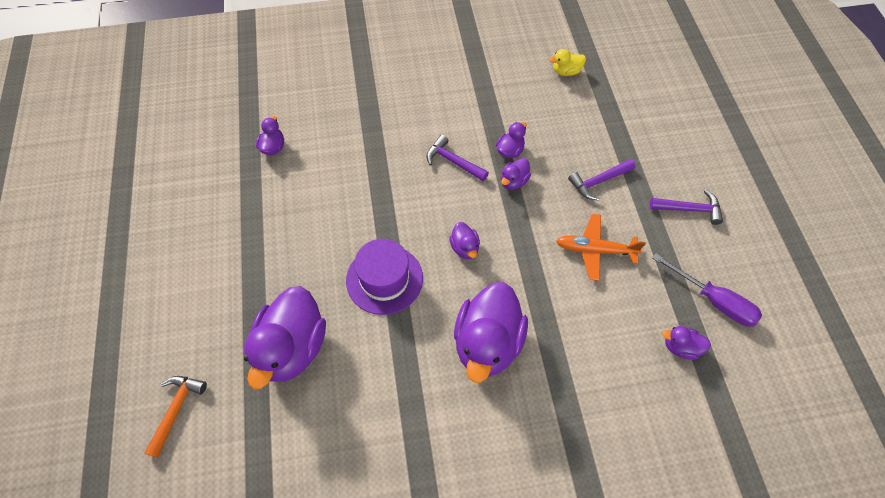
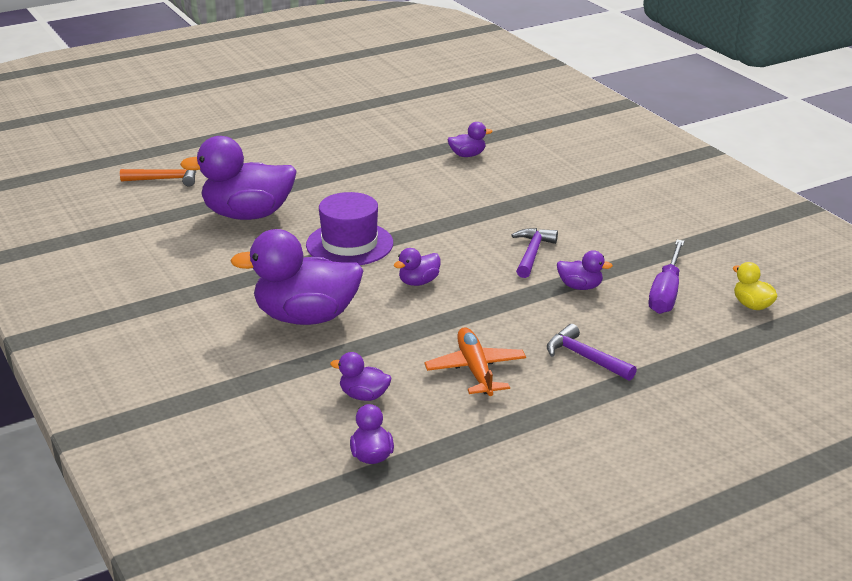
camera: 70 degrees right, 30 degrees down
(513, 181) = (535, 297): purple duck -> purple duck (364, 396)
(689, 209) = (598, 439): purple hammer -> none
(713, 300) = (459, 477): purple screwdriver -> purple screwdriver (666, 292)

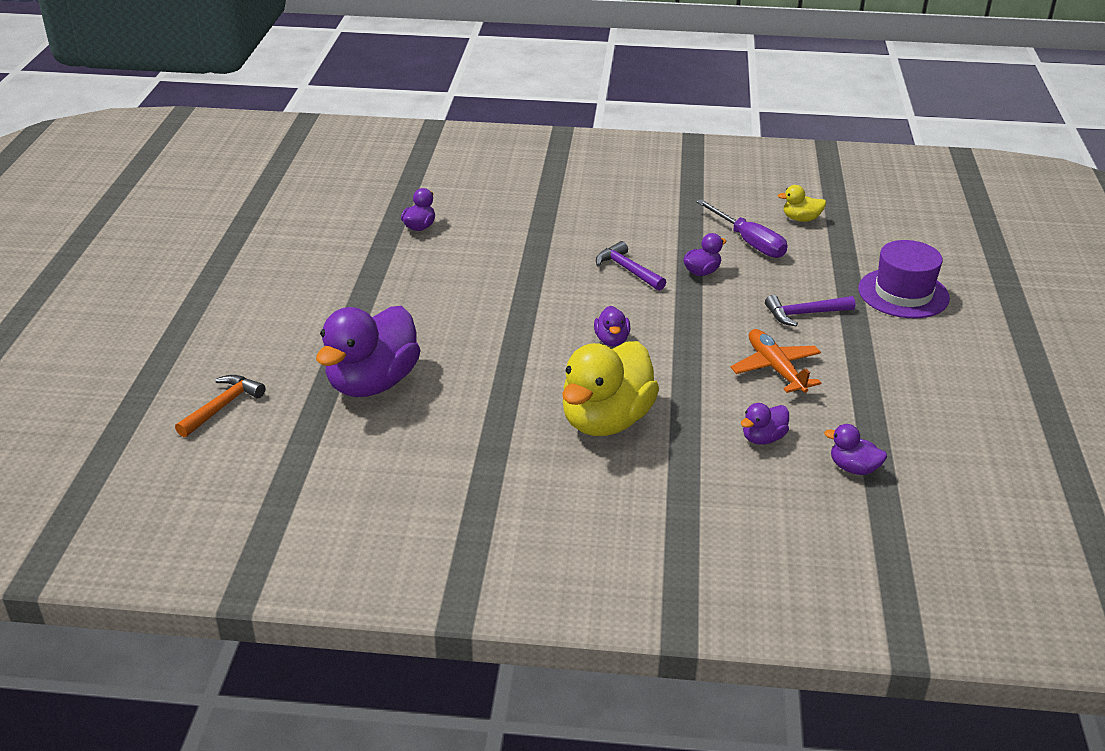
camera: 55 degrees left, 5 degrees up
(306, 317) = (606, 421): purple duck -> yellow duck
(349, 244) = (504, 349): purple hat -> purple hat (903, 293)
(475, 370) = (776, 369): orange plane -> orange plane turned 45 degrees clockwise

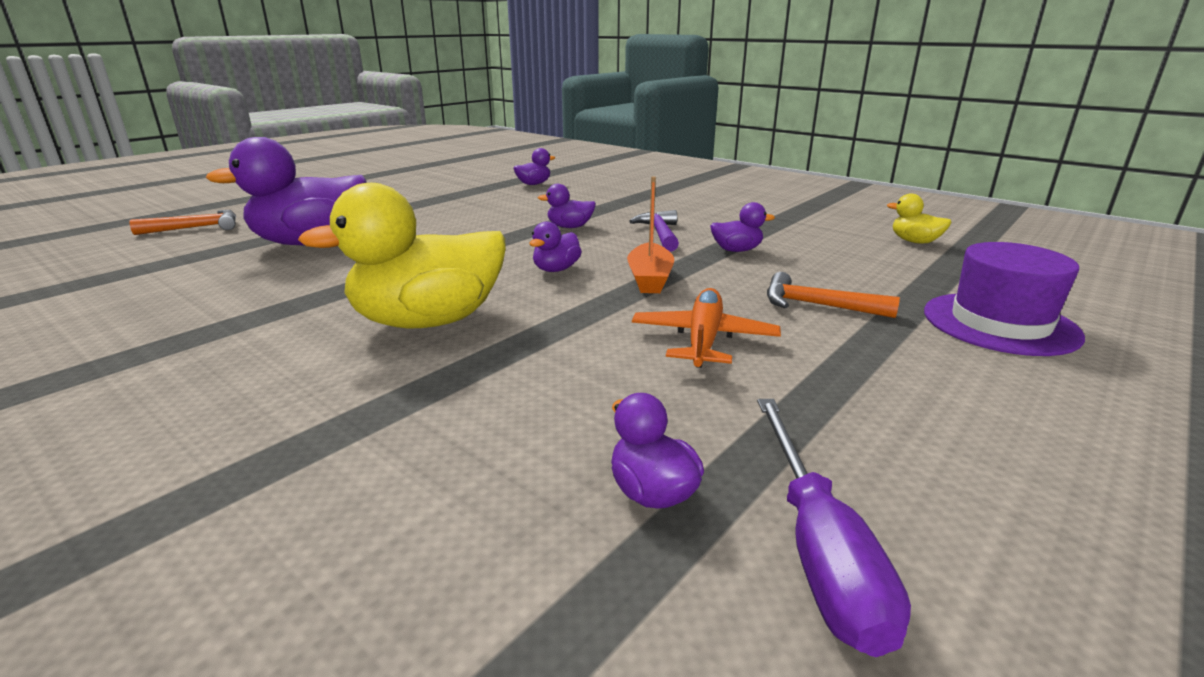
camera: 35 degrees right, 10 degrees down
(684, 326) = (650, 279): none -> orange boat
(749, 242) = (824, 243): purple screwdriver -> purple screwdriver (818, 551)
(763, 438) = (572, 399): purple duck -> purple duck (570, 227)
(804, 314) = (817, 305): purple hammer -> orange hammer

